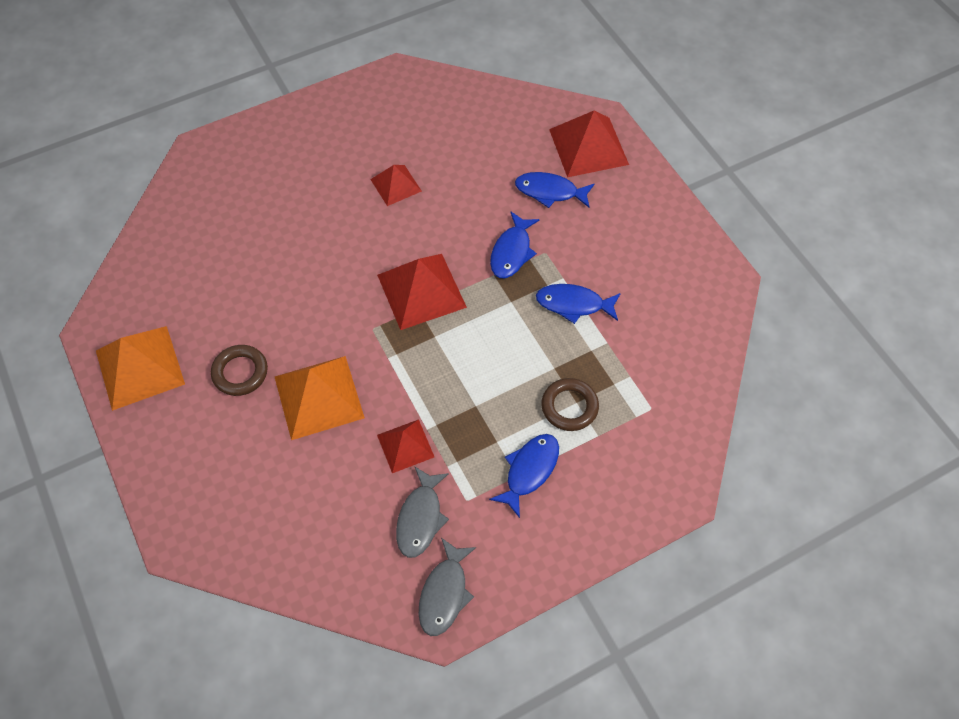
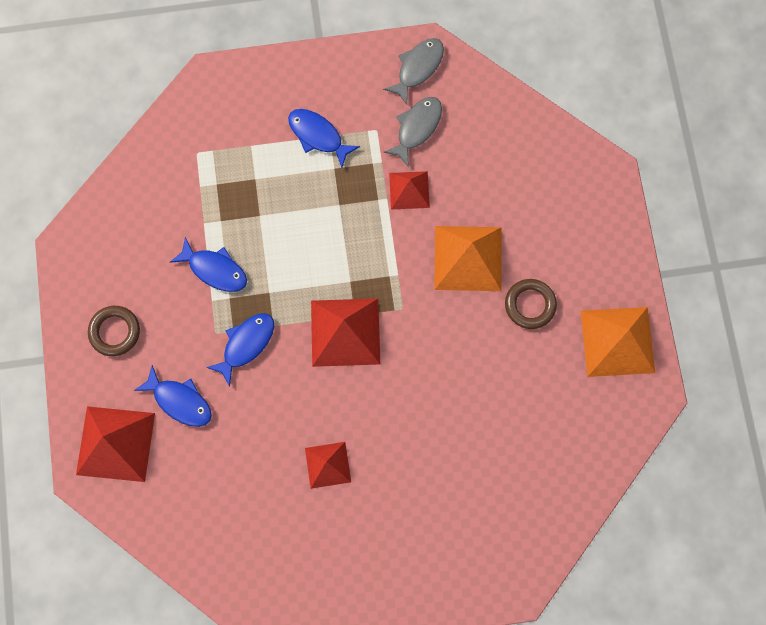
camera: 160 degrees left, 15 degrees up
(529, 471) = (318, 136): blue fish -> blue fish turned 75 degrees clockwise
(569, 407) = (262, 177): brown ring -> brown ring (115, 332)

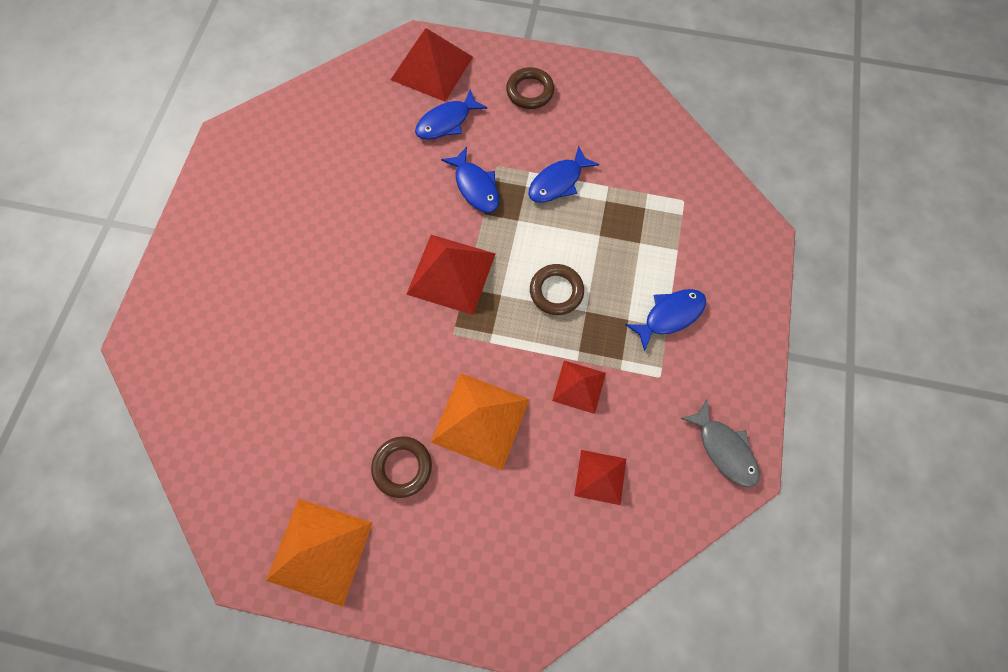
camera: 110 degrees right, 5 degrees down
(328, 465) = (334, 218): red pyramid -> red pyramid (600, 477)
(329, 235) = (556, 291): none -> brown ring
(417, 128) = (649, 421): grey fish -> none

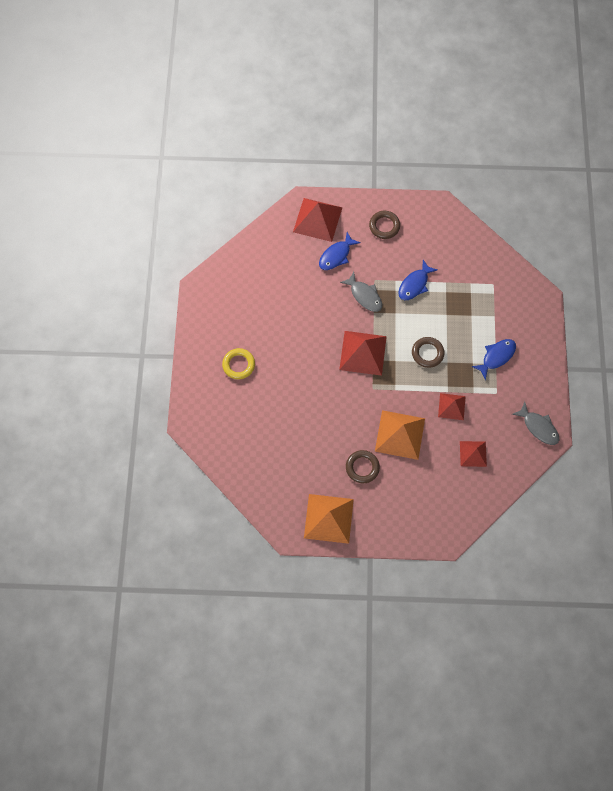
camera: 10 degrees left, 0 degrees up
(249, 260) = (238, 365): none -> yellow ring
(475, 186) = (364, 295): blue fish -> grey fish

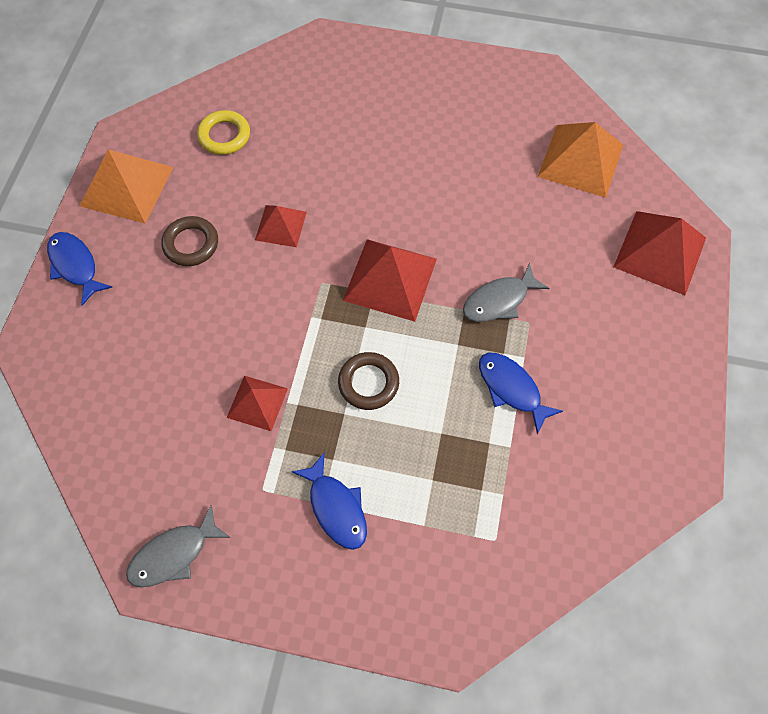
camera: 100 degrees right, 5 degrees down
(238, 365) = (403, 108): yellow ring -> yellow ring (224, 136)
(336, 255) = (584, 269): blue fish -> blue fish (75, 266)
(384, 226) = (641, 359): brown ring -> none
(399, 434) = (229, 308): orange pyramid -> orange pyramid (580, 160)
(473, 453) = (160, 420): red pyramid -> red pyramid (280, 225)

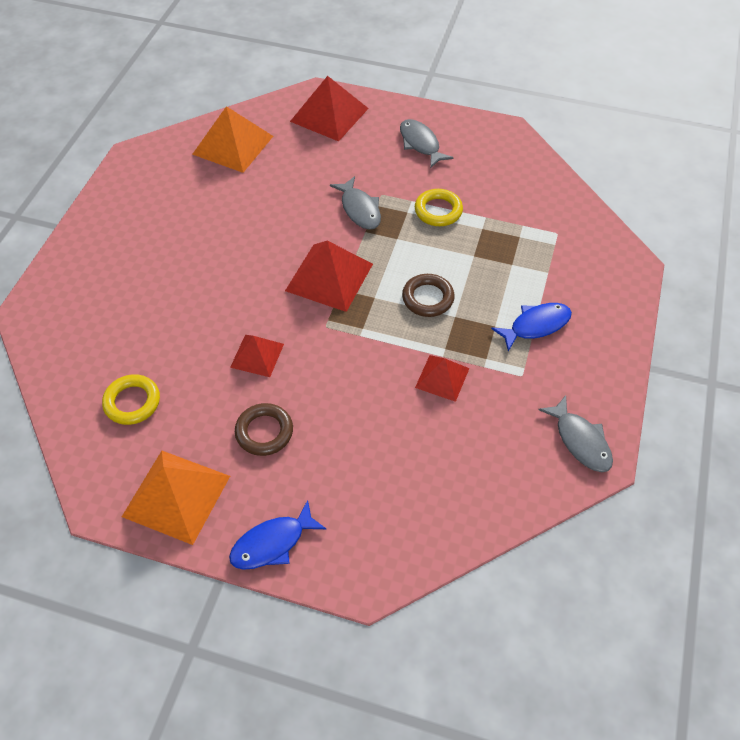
camera: 85 degrees left, 10 degrees down
(511, 389) = (438, 211): blue fish -> yellow ring
(631, 362) = (420, 144): none -> grey fish

